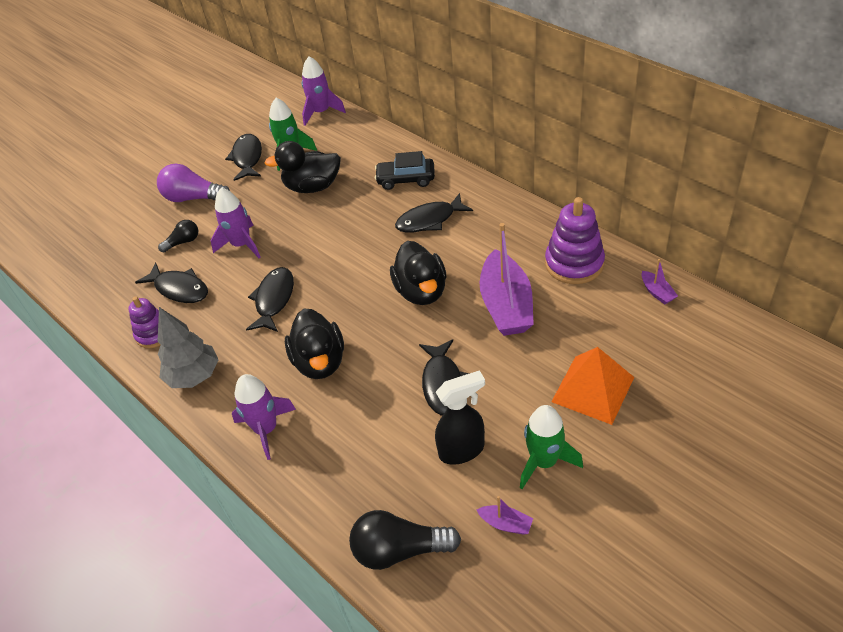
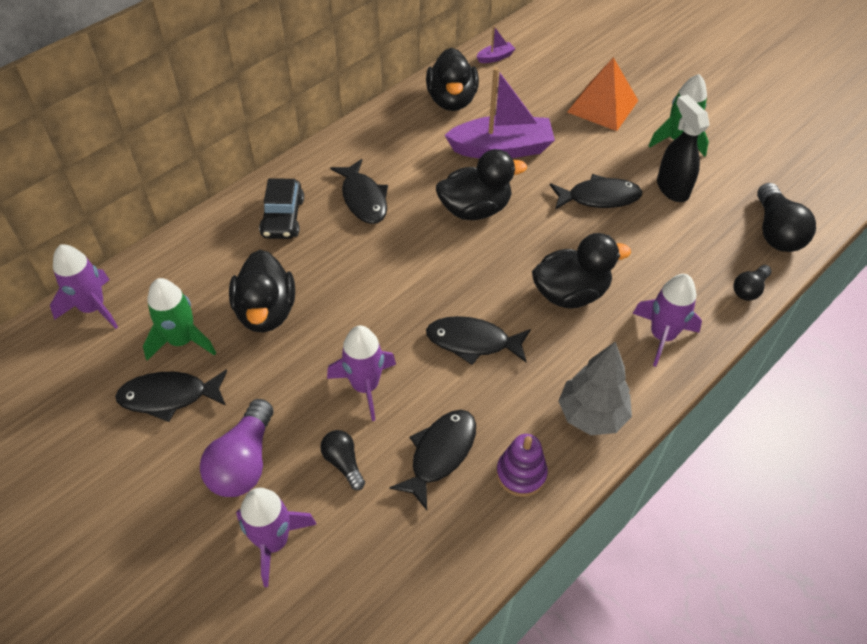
camera: 95 degrees left, 5 degrees up
(137, 220) = (274, 542): none -> purple rocket
(317, 510) = (749, 289): none -> black light bulb
(506, 524) = (739, 167): purple boat -> none
(574, 263) = (452, 100): purple stacking toy -> black duck

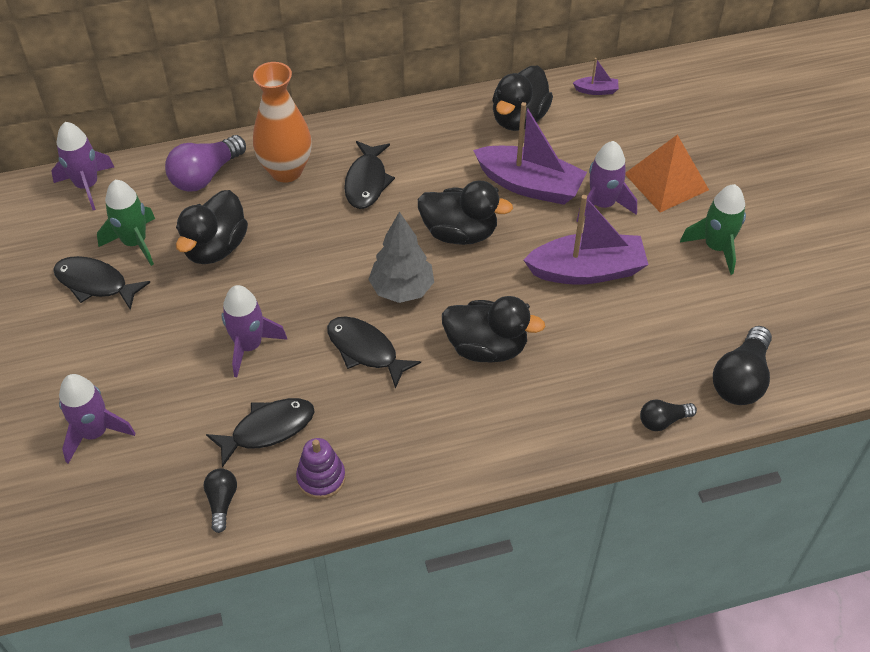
camera: 30 degrees right, 0 degrees up
(243, 462) = (115, 361): purple light bulb -> purple light bulb (205, 175)
(283, 217) = (286, 171): black car -> orange vase
(343, 463) = (188, 399): black light bulb -> black light bulb (222, 502)
(592, 415) = (419, 460): grey tree -> grey tree (402, 289)
(599, 197) = (587, 270): black fish -> purple boat
(662, 336) = (540, 424): purple rocket -> purple rocket (602, 204)
(672, 188) = (668, 292): black spray bottle -> none

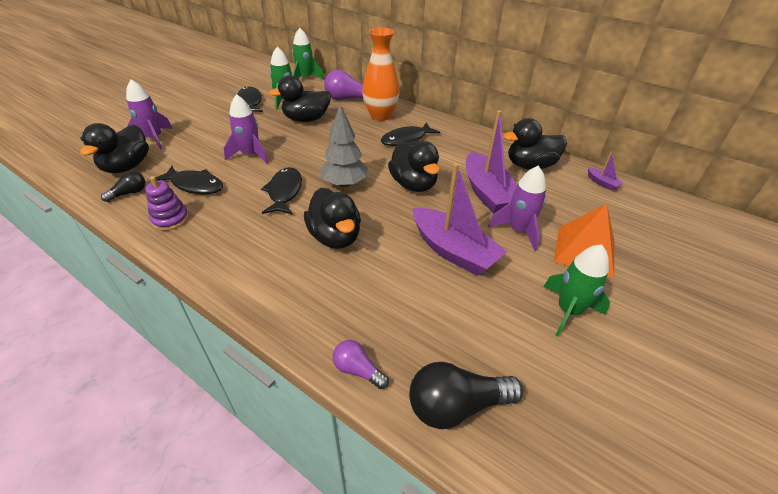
camera: 50 degrees right, 10 degrees down
(87, 186) = (305, 78): purple rocket -> green rocket
(147, 486) = (127, 167): none -> black duck
(663, 421) = (358, 370): black light bulb -> purple light bulb

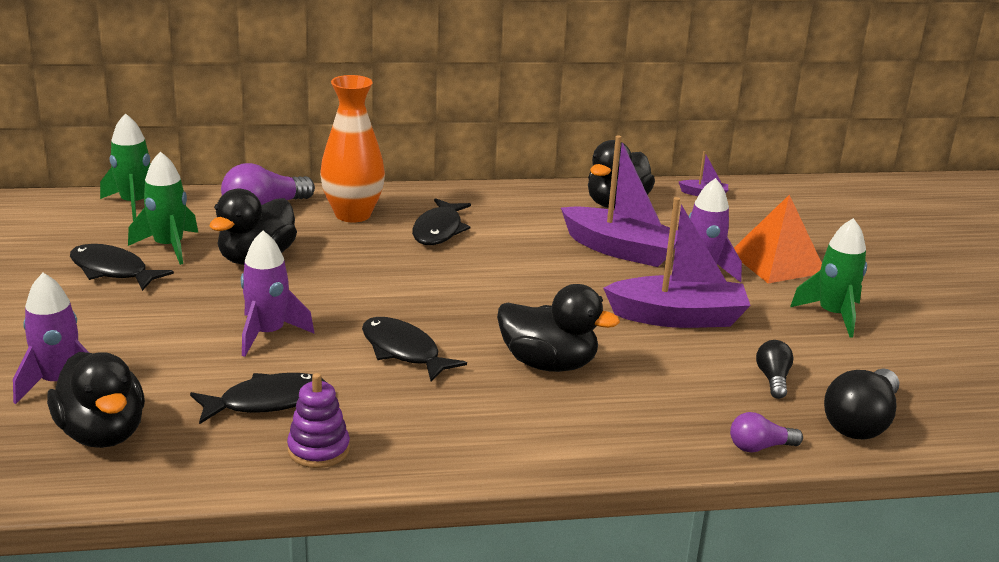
camera: 45 degrees left, 15 degrees down
(129, 193) = (188, 457): black light bulb -> black light bulb (773, 379)
(344, 184) = (458, 310): grey tree -> none
(413, 184) = (534, 275): black duck -> none

